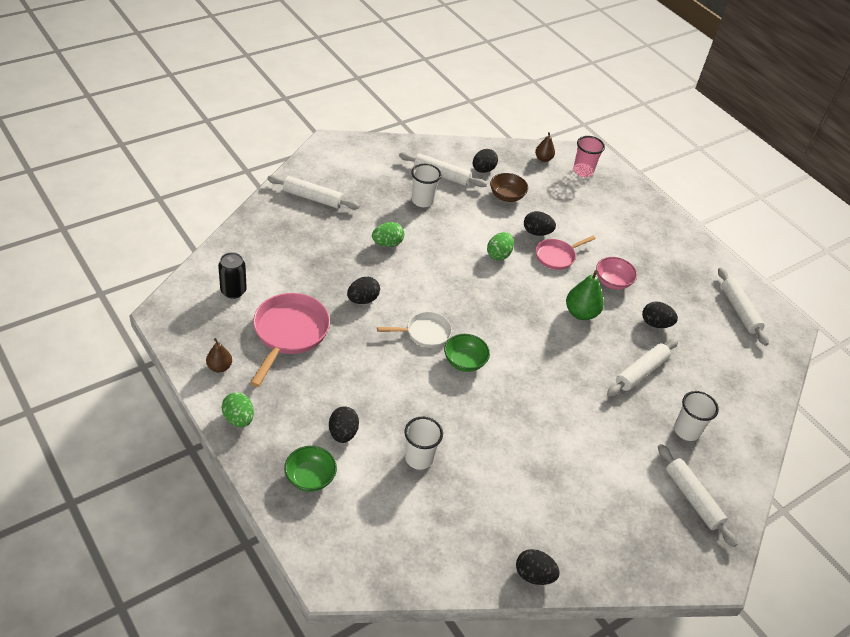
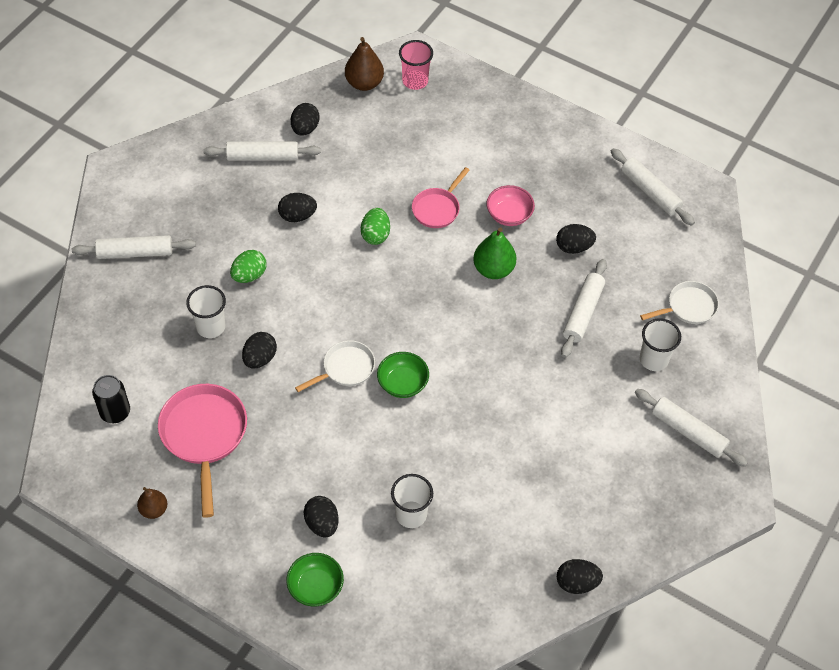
camera: 20 degrees left, 10 degrees up
(238, 419) = (208, 558): green egg -> none
(422, 201) = (259, 201): white cup -> white cup (211, 327)
(506, 196) = (348, 153): brown bowl -> none
(536, 232) = (402, 187): black egg -> black egg (297, 216)
(543, 159) = (364, 83): brown pear -> brown pear, size x1.62
(735, 404) = (688, 307): none -> white pan

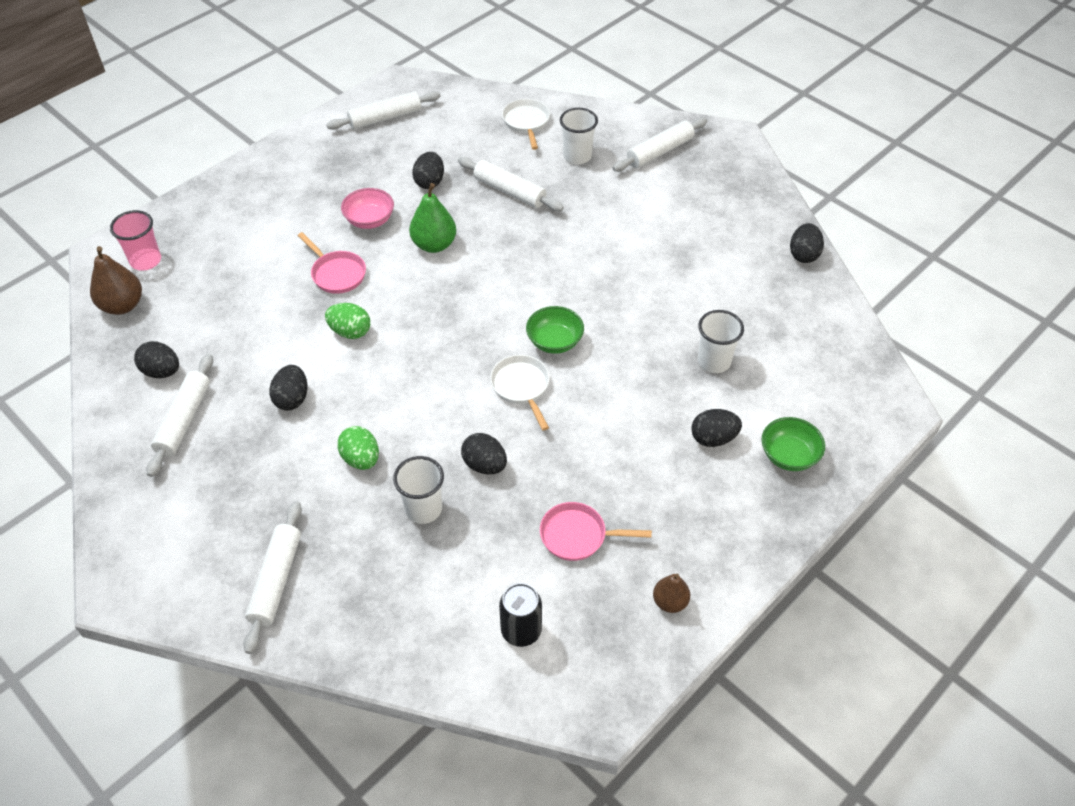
camera: 75 degrees left, 5 degrees down
(204, 435) = (577, 535): pink pan -> pink pan, size x0.60

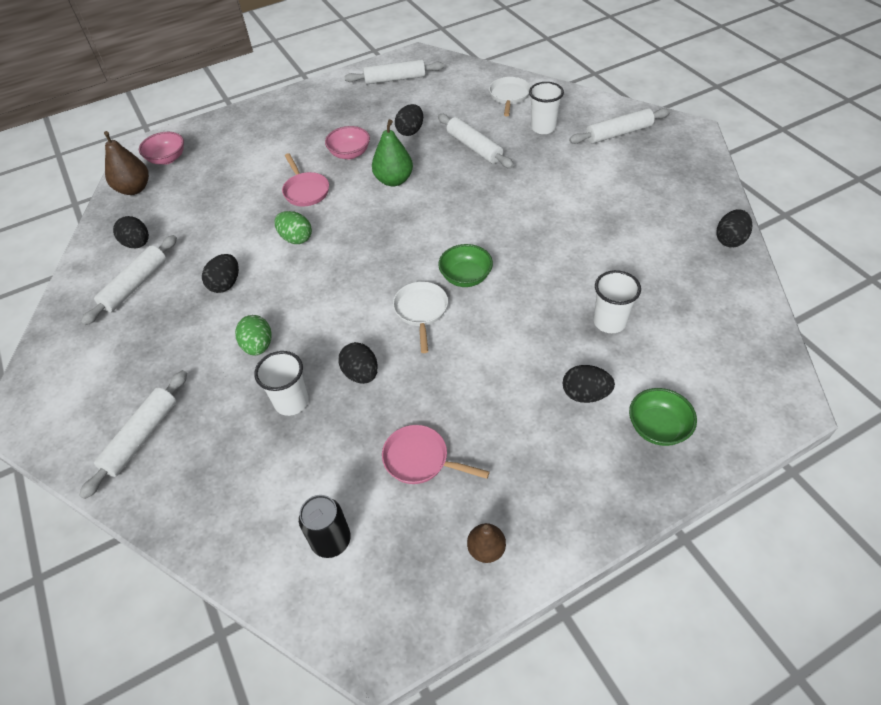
camera: 20 degrees right, 0 degrees up
(146, 261) = (167, 159): pink cup -> pink bowl

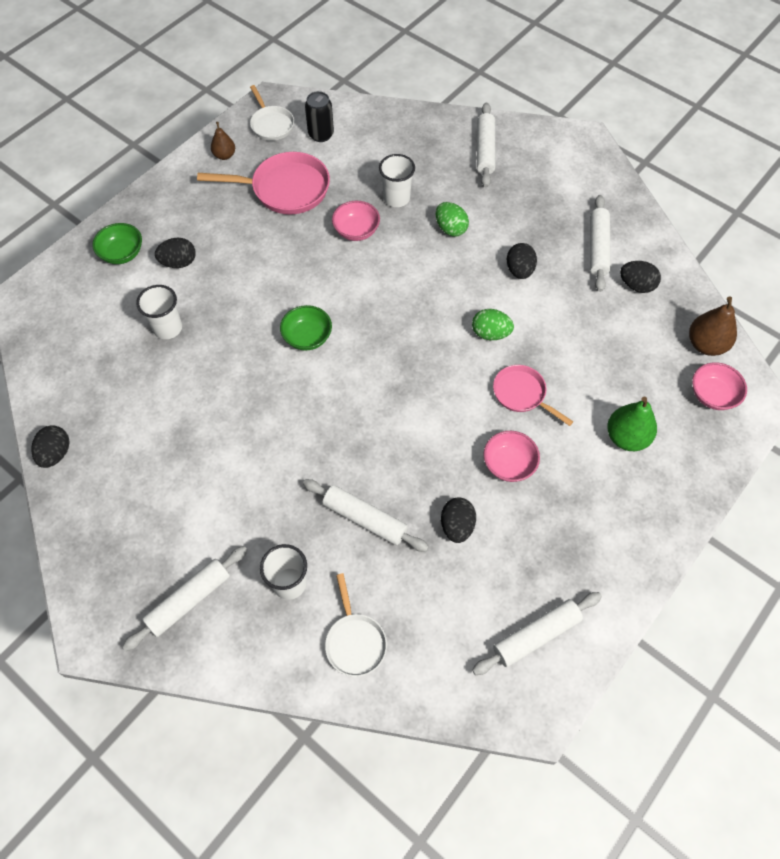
camera: 155 degrees right, 10 degrees up
(361, 374) = (356, 231): black egg -> pink bowl
(394, 180) = (434, 437): green pear -> green pear (626, 437)
(420, 459) = (285, 189): pink pan -> pink pan, size x1.67
(421, 311) = (333, 293): white pan -> white pan (271, 124)

